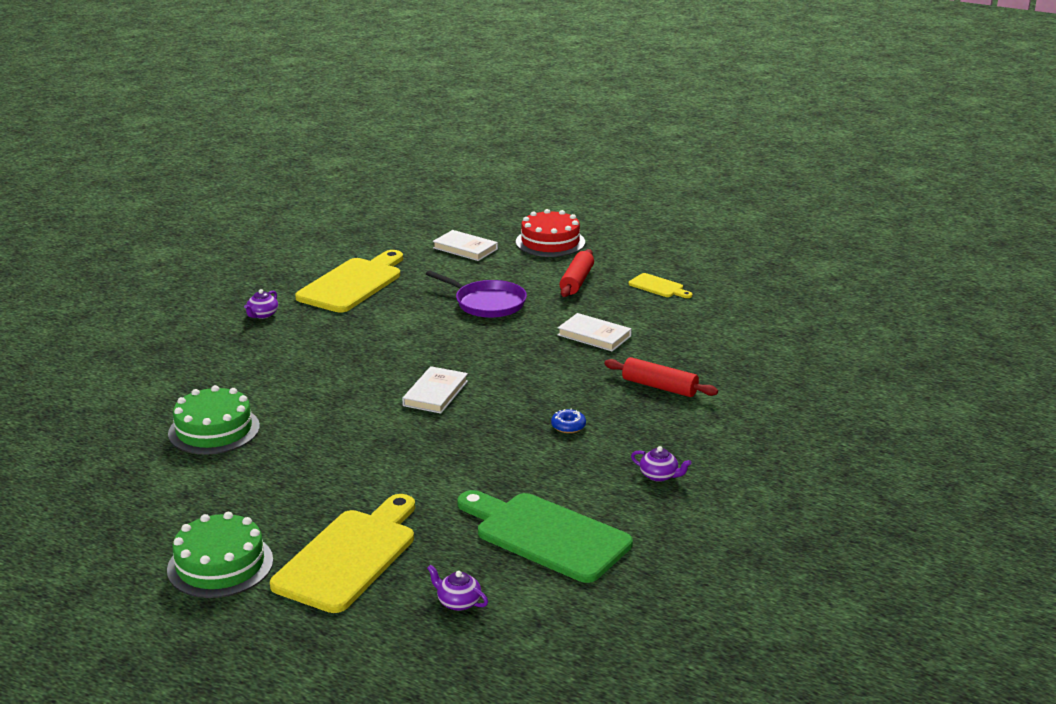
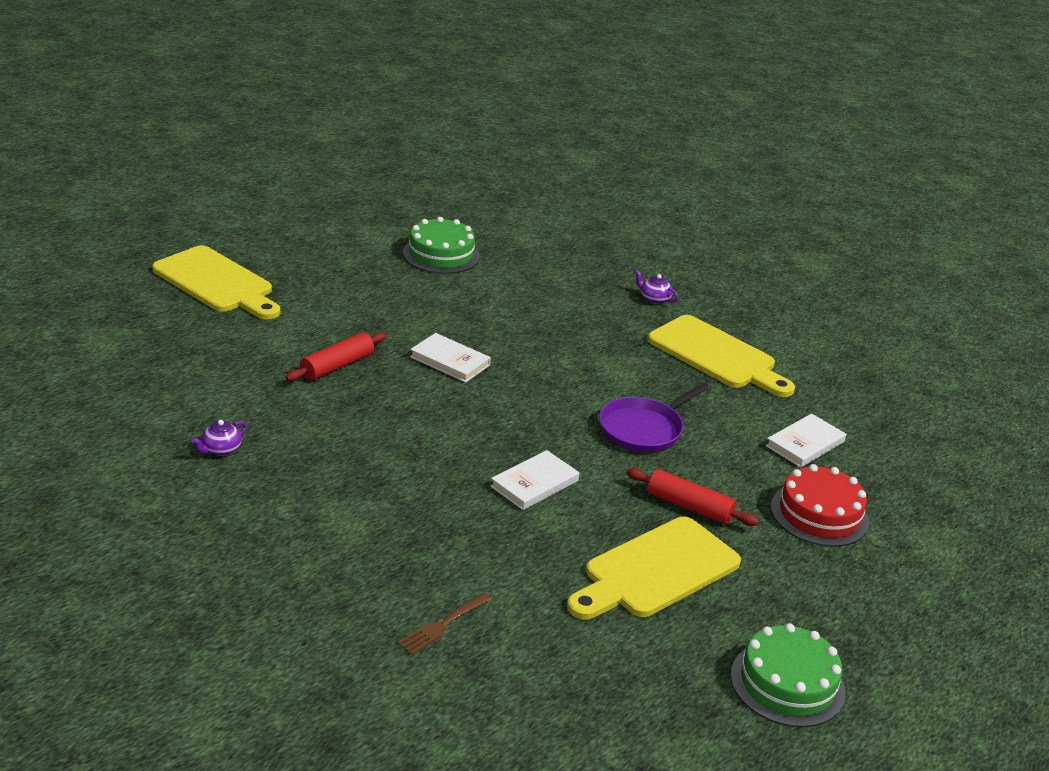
camera: 100 degrees right, 5 degrees up
(220, 565) = (246, 237): green cake -> green cake (787, 683)
(458, 602) = (122, 314): purple teapot -> none
(546, 535) = (175, 368): green cutting board -> none
(568, 426) = (344, 420): blue donut -> none
(658, 287) = (656, 571): yellow cutting board -> yellow cutting board, size x2.09
(659, 387) = (392, 498): red rolling pin -> red rolling pin (337, 366)
(780, 347) = (442, 625): none -> brown fork

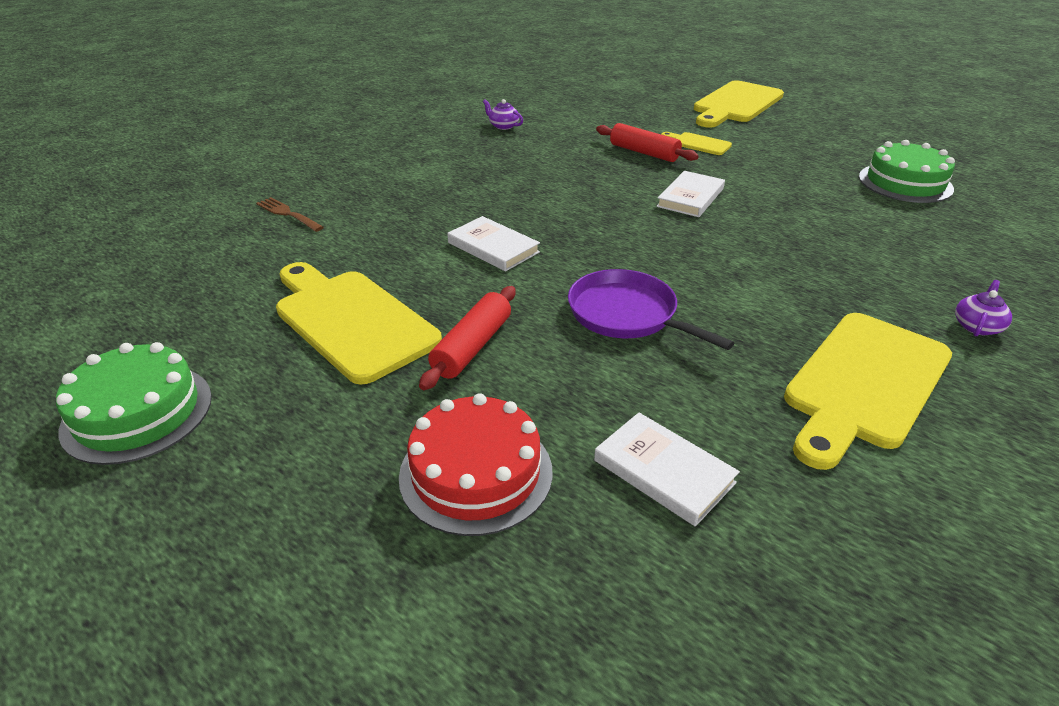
camera: 90 degrees right, 5 degrees up
(323, 330) = (698, 144): none -> yellow cutting board

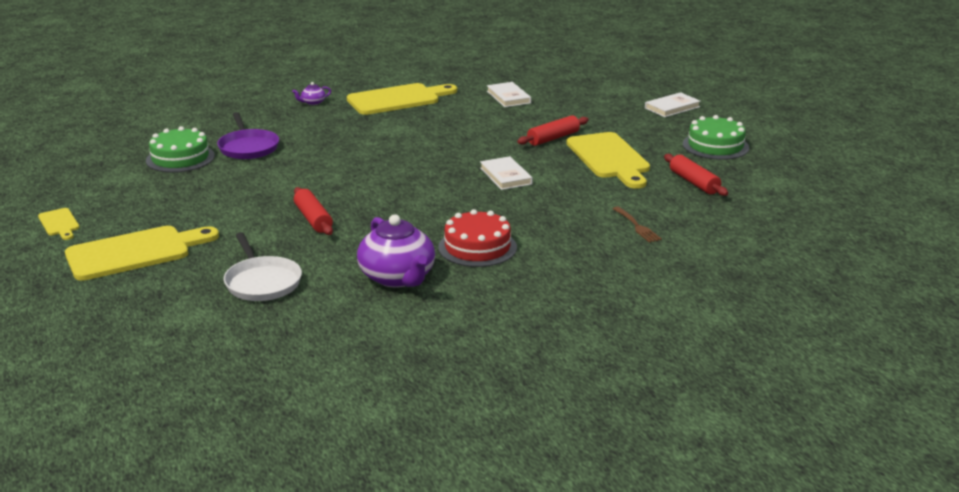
camera: 155 degrees left, 10 degrees down
(201, 301) = (694, 182): none -> red rolling pin
(476, 473) = (577, 108): red cake -> red cake (477, 247)
(503, 126) = (398, 277): purple teapot -> purple teapot, size x2.32
(604, 105) = (262, 282): none -> white pan
(626, 314) = (465, 135): purple pan -> purple pan (248, 147)
(690, 197) = (339, 179): white book -> white book (672, 107)
(698, 144) = (255, 217): yellow cutting board -> yellow cutting board (59, 223)

